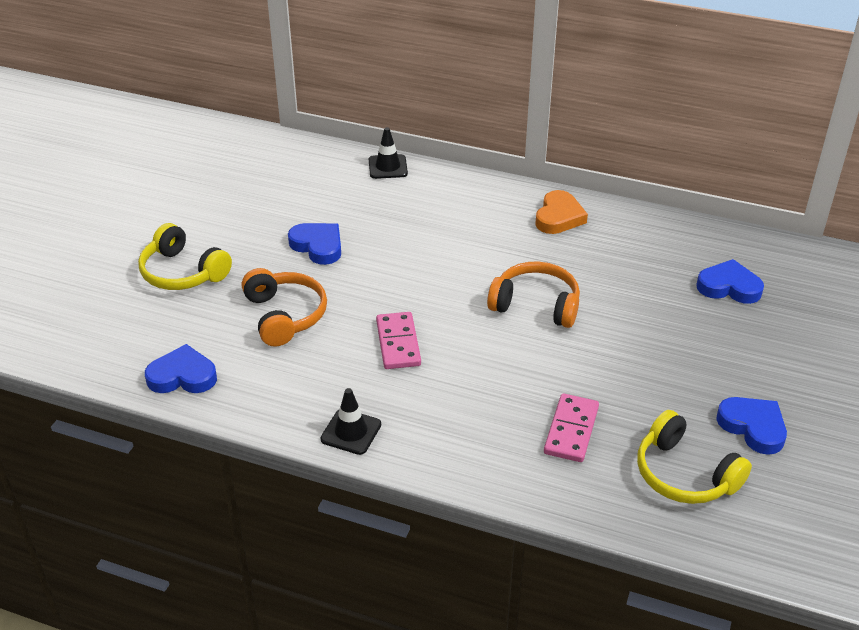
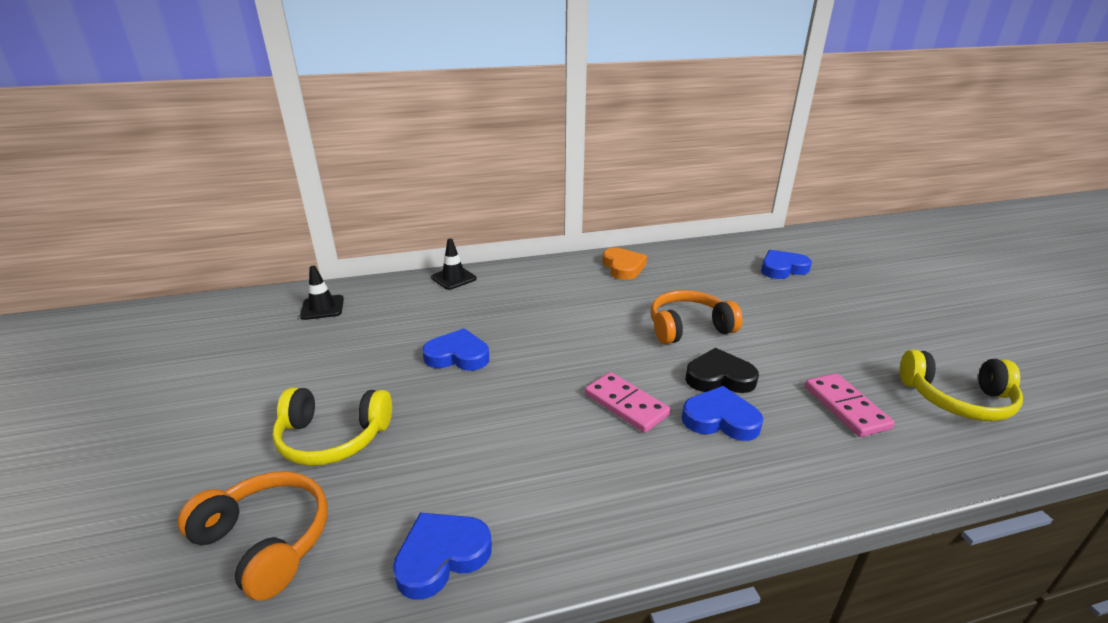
camera: 35 degrees left, 10 degrees down
(285, 315) = (492, 430): orange headphones -> orange headphones (267, 540)
(351, 432) = (691, 513): black traffic cone -> black traffic cone (322, 308)
(500, 358) = (719, 377): none -> black heart
(753, 427) = (933, 344): blue heart -> blue heart (720, 419)

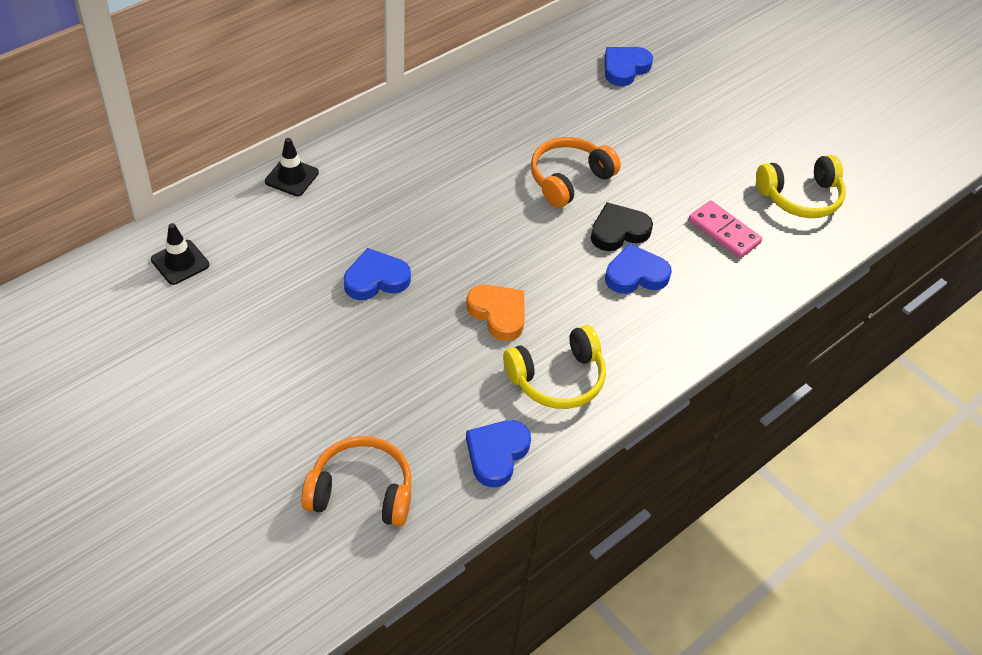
camera: 30 degrees left, 20 degrees up
(333, 438) = (334, 398): yellow headphones -> yellow headphones (557, 379)
(623, 267) = (465, 109): orange heart -> orange heart (498, 314)
(626, 404) = (556, 284): pink domino -> none

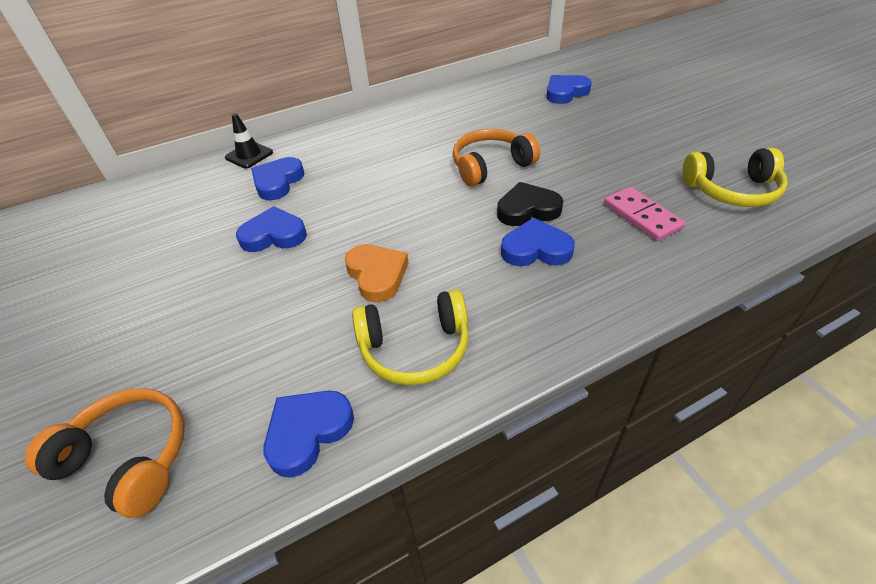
camera: 20 degrees right, 5 degrees down
(180, 262) = (117, 211): black traffic cone -> none
(346, 213) = (278, 182): none -> blue heart

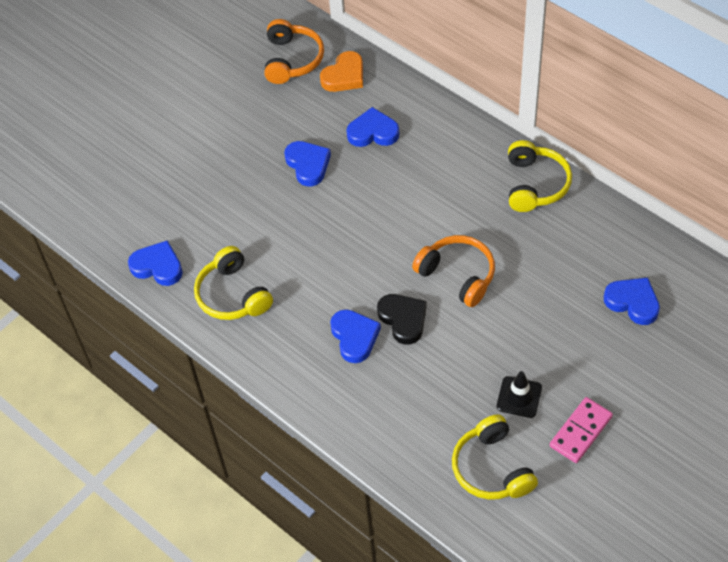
camera: 70 degrees right, 10 degrees up
(129, 457) = (118, 195): orange headphones -> orange headphones (292, 60)
(249, 155) = (402, 91): black traffic cone -> black traffic cone (519, 397)
(377, 275) = (290, 247): orange heart -> orange heart (344, 76)
(419, 110) = (535, 184): none -> yellow headphones
(642, 216) = (425, 403): pink domino -> pink domino (581, 431)

